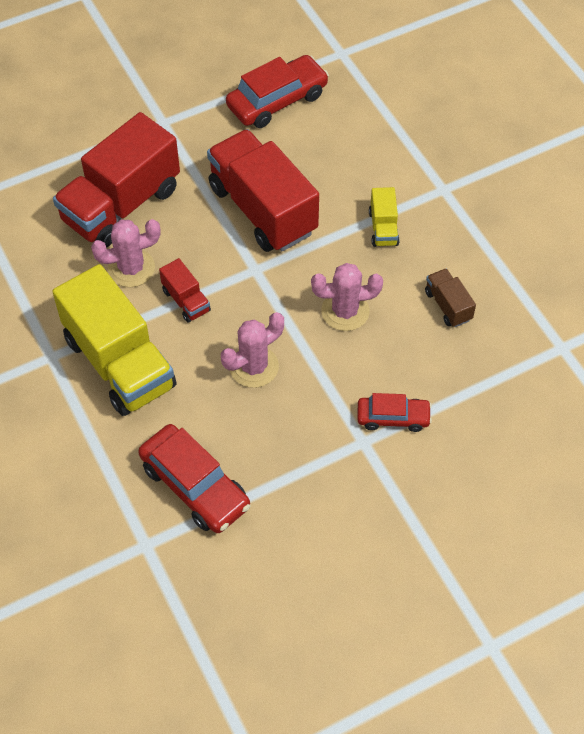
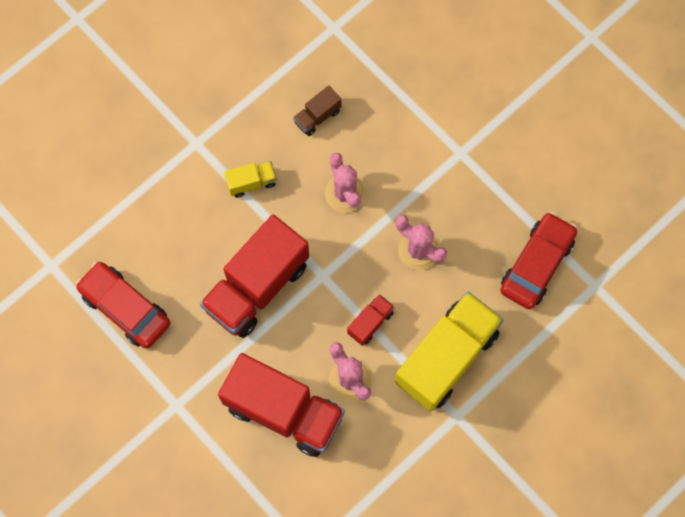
camera: 105 degrees left, 15 degrees up
(393, 417) = (433, 136): red car -> none

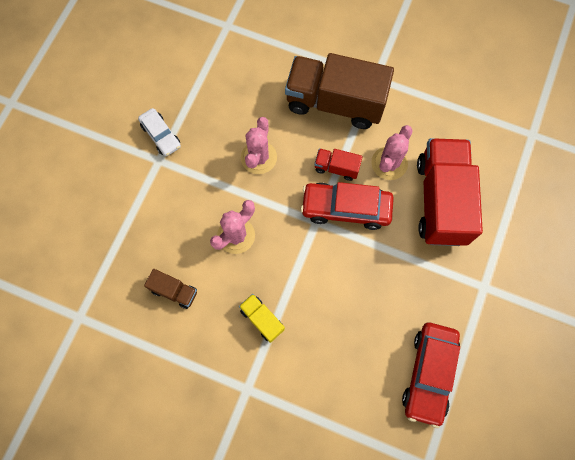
camera: 115 degrees left, 0 degrees up
(257, 287) = (352, 269): red truck -> none
(446, 357) = (335, 103): yellow truck -> brown truck
(488, 165) = (161, 135): none -> white car
(536, 264) = (229, 69): red car -> red car (346, 208)

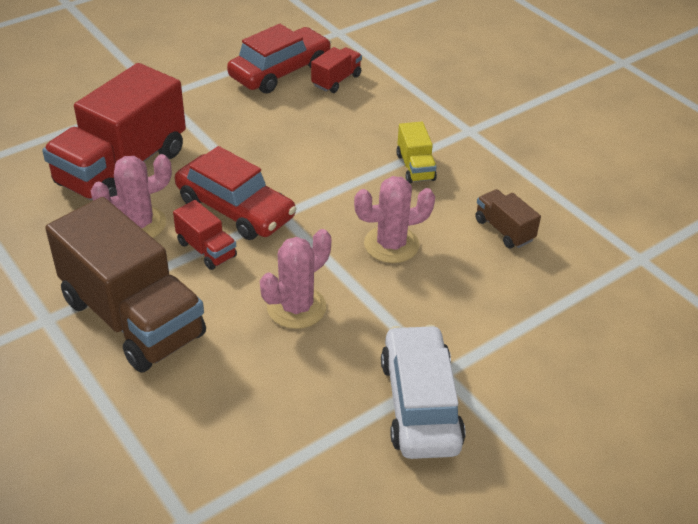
camera: 150 degrees left, 30 degrees down
(161, 135) = (420, 404): white car -> white car, size x1.65
(380, 390) = (336, 80): none -> red truck

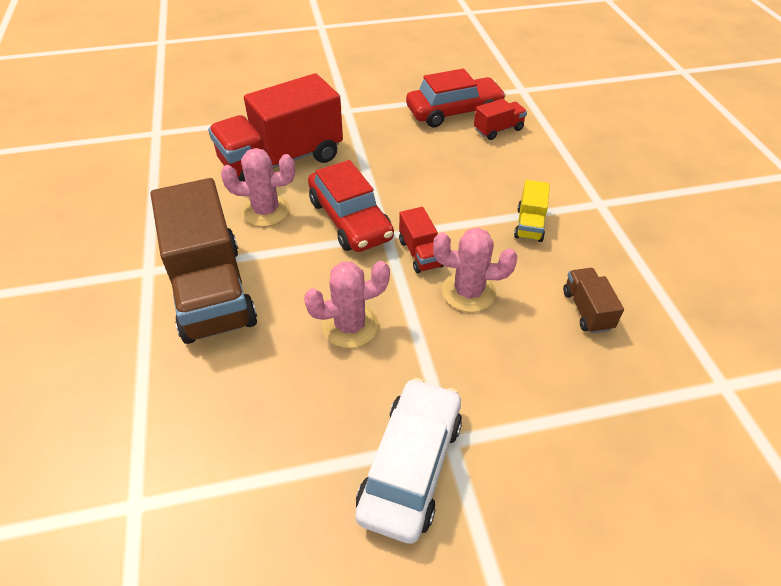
camera: 25 degrees right, 5 degrees up
(206, 249) = (306, 248): red truck -> red truck (420, 253)

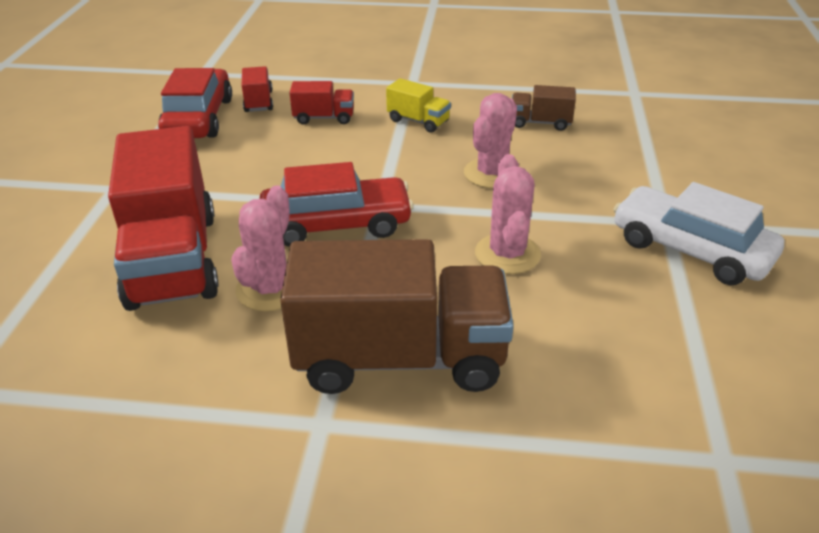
camera: 70 degrees left, 10 degrees down
(420, 253) = (422, 189): red truck -> red truck (324, 118)

